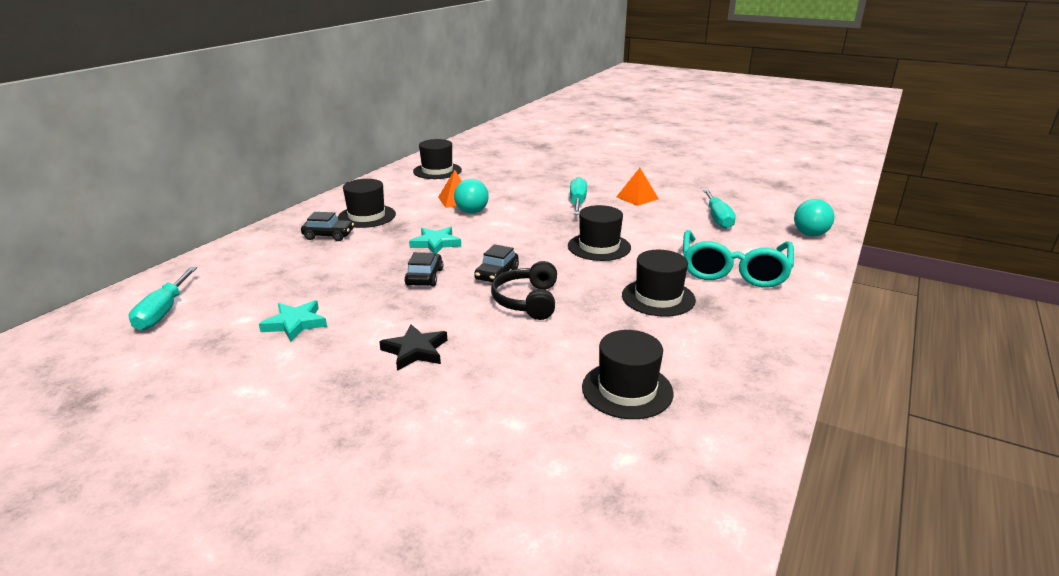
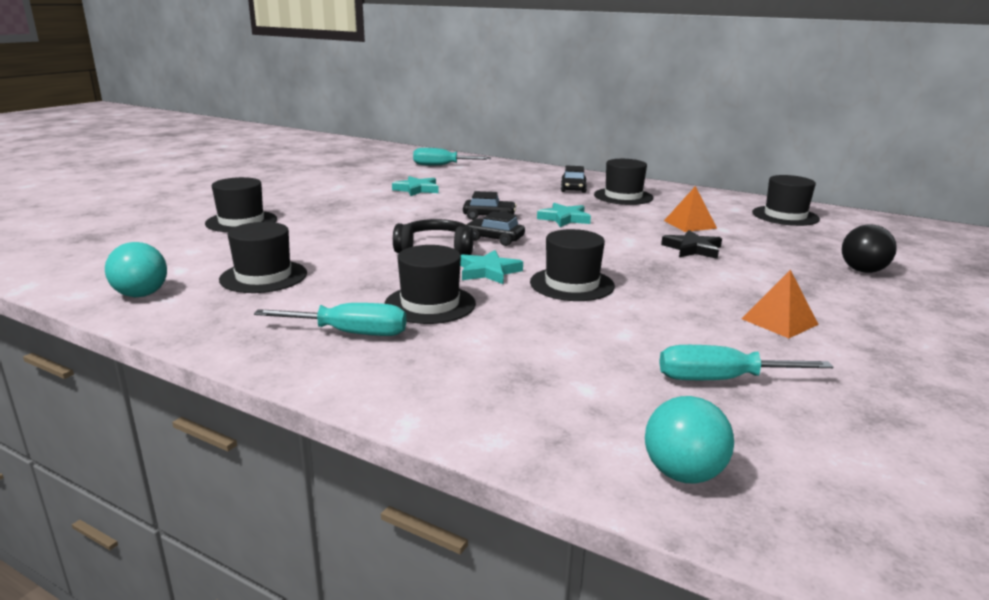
camera: 90 degrees right, 5 degrees down
(415, 351) = (364, 217): black star -> black star (692, 249)
(425, 452) = (241, 221): none -> black hat
(472, 212) = (657, 230): turquoise ball -> turquoise ball (141, 295)
(551, 169) = (863, 271): none -> black ball
(577, 202) = (726, 281): turquoise screwdriver -> turquoise screwdriver (350, 333)
(581, 276) = (488, 271): none -> turquoise star
(733, 270) = (505, 361): turquoise glasses -> none

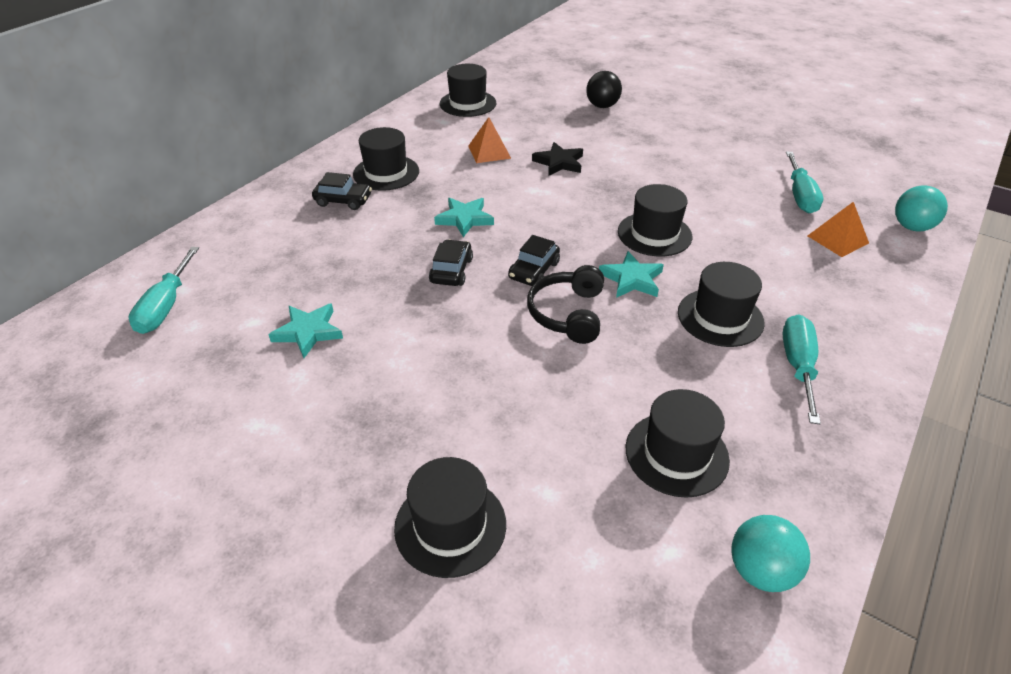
camera: 85 degrees left, 20 degrees up
(779, 321) = (704, 157): orange pyramid -> orange pyramid (838, 239)

